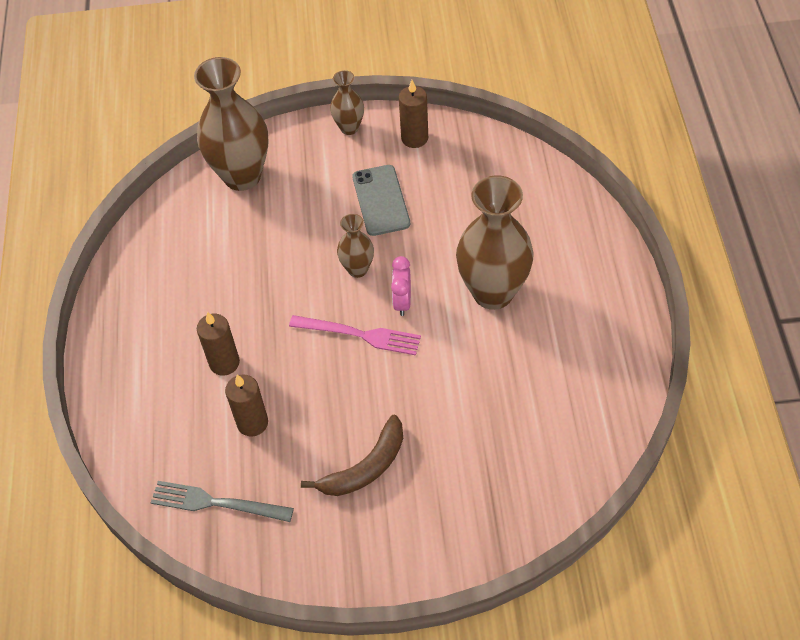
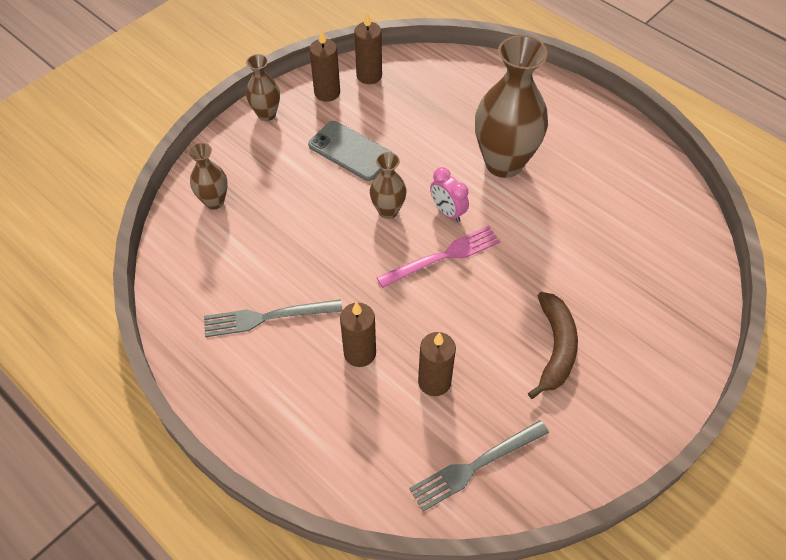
camera: 45 degrees left, 0 degrees up
(191, 290) = (267, 317): none -> grey fork
(242, 176) = (214, 201): brown vase -> brown vase, size x0.50
(464, 144) = (369, 76): none -> brown candle

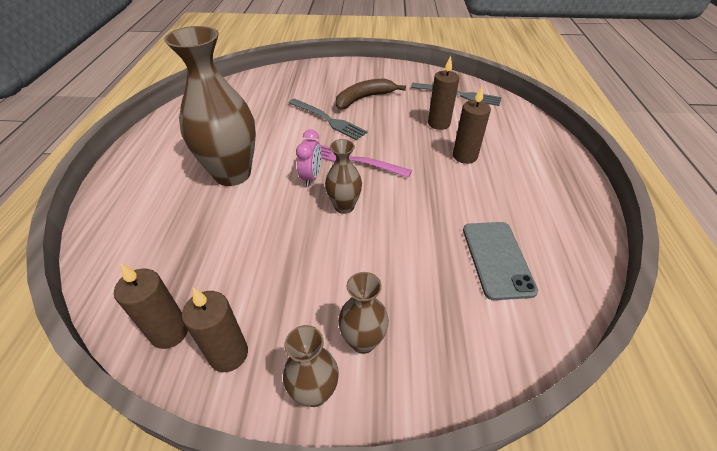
camera: 130 degrees left, 10 degrees down
(214, 201) = (472, 333): brown vase -> brown vase (363, 341)
(267, 317) = (507, 210): grey fork -> grey fork (328, 120)
(350, 151) = (302, 271): grey phone -> grey phone (497, 259)

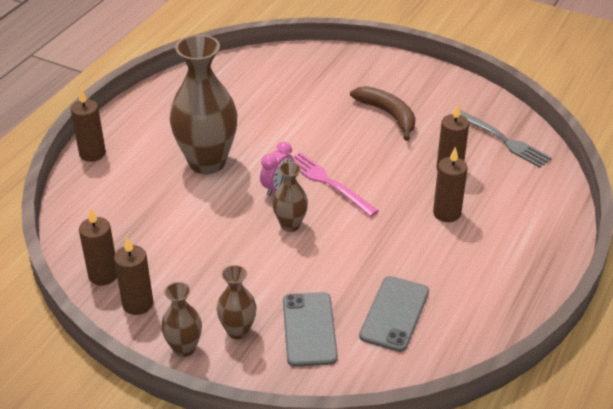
camera: 25 degrees right, 5 degrees down
(107, 199) = (92, 154): none -> brown candle
(328, 120) = (332, 130): grey fork -> none
(364, 99) = (388, 115): brown banana -> brown banana turned 60 degrees clockwise
(434, 308) = (309, 329): none -> grey phone

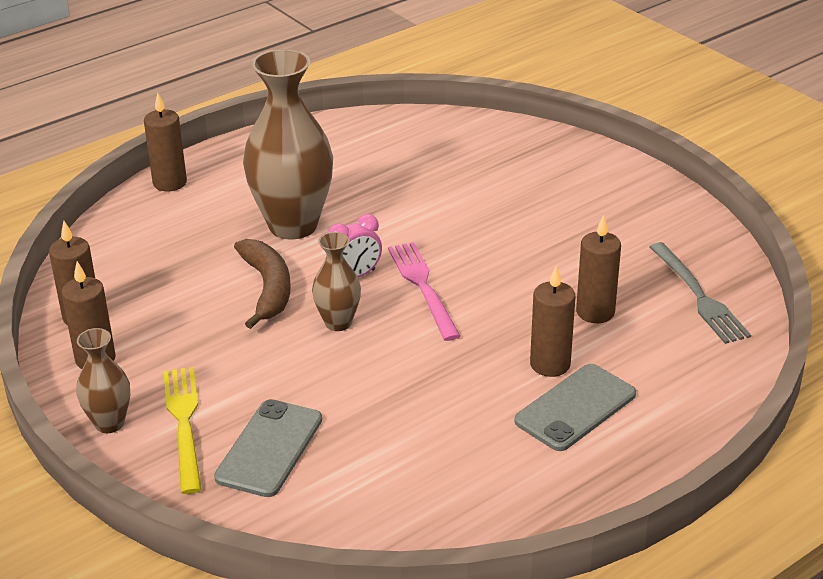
camera: 25 degrees right, 5 degrees down
(238, 331) = (184, 423): brown vase -> yellow fork
(388, 115) = (563, 227): brown banana -> brown banana (268, 288)
(394, 313) = (388, 463): grey phone -> grey phone (575, 408)

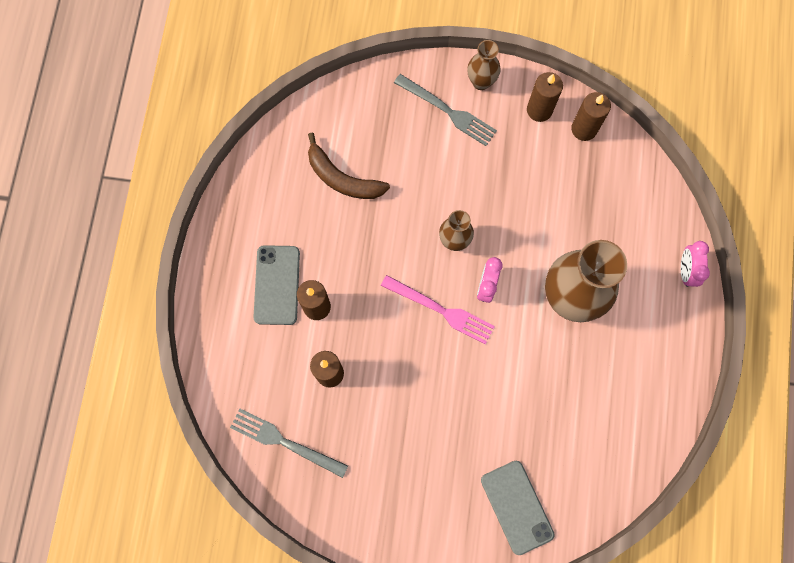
camera: 135 degrees right, 40 degrees up
(170, 183) = (686, 271): brown candle -> pink clock
(184, 423) = (448, 111): yellow fork -> grey fork
(268, 288) = (520, 233): brown banana -> brown banana (342, 178)
(269, 448) = (393, 132): grey phone -> grey phone (517, 507)

